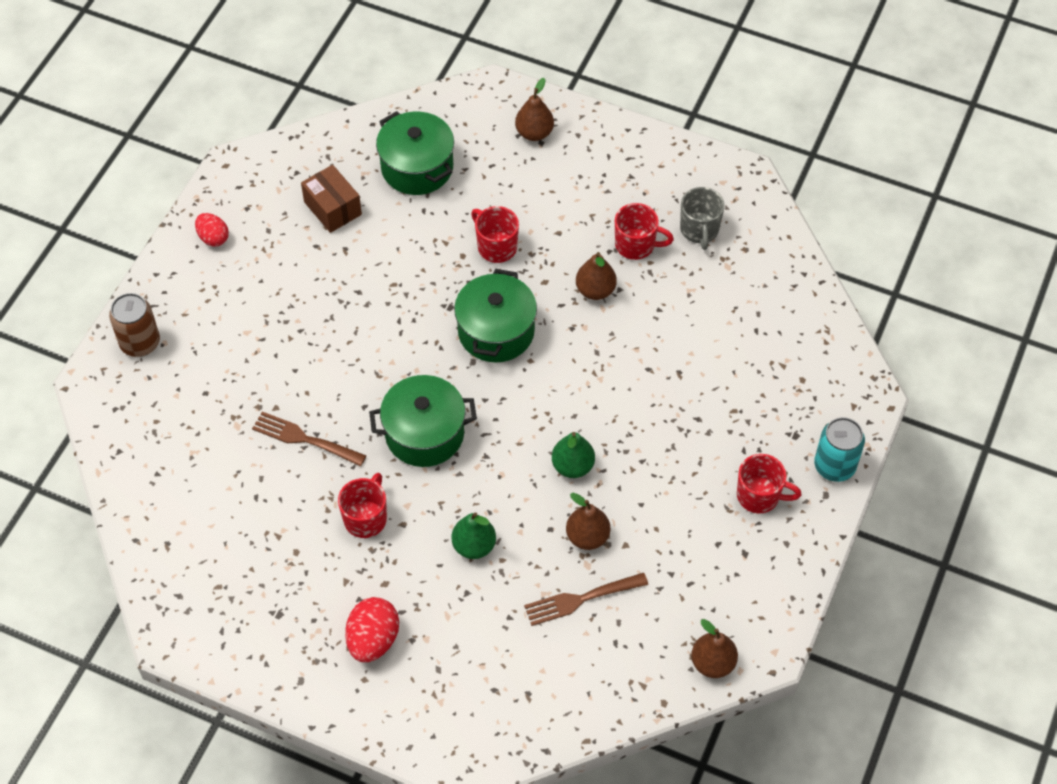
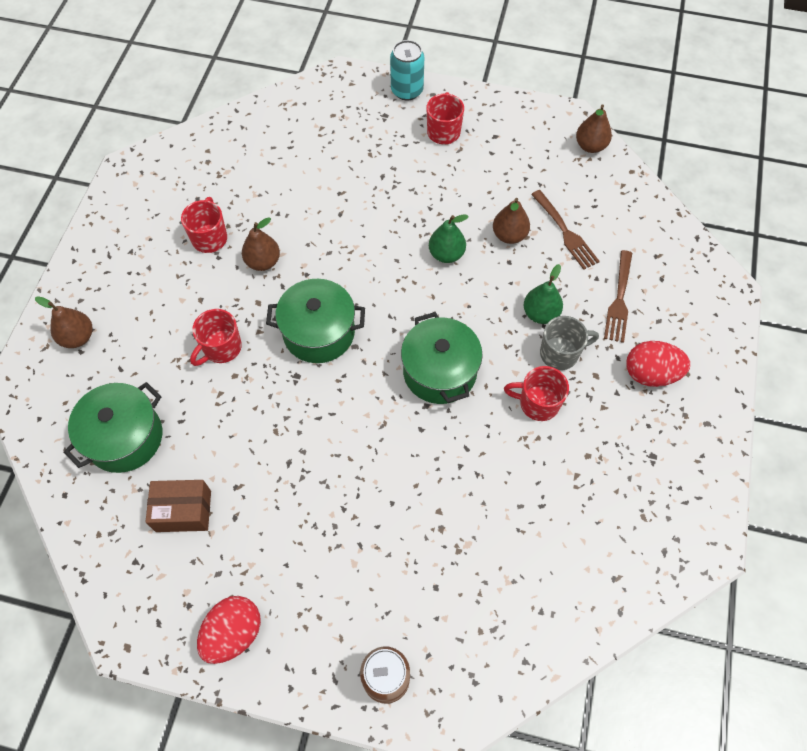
camera: 100 degrees left, 5 degrees up
(213, 238) = (233, 633): red egg -> red egg, size x1.56
(304, 439) = (468, 475): brown fork -> brown fork (619, 300)
(333, 208) = (183, 511): brown box -> brown box turned 45 degrees clockwise
(699, 230) = (189, 194): grey mug -> grey mug (560, 353)

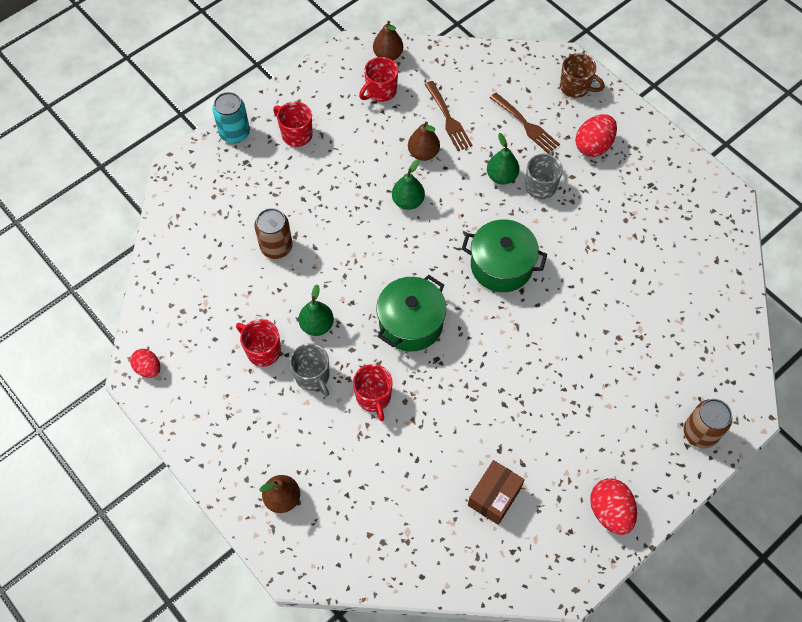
camera: 55 degrees left, 0 degrees up
(125, 437) = (403, 507): green pot -> none
(138, 172) = (148, 368): none -> red egg
(210, 289) = (312, 376): none -> grey mug
(263, 262) = (317, 325): brown pear -> green pear
(318, 186) = (276, 247): none -> brown can
(537, 403) = (568, 223): red mug -> red mug (380, 91)
(565, 232) = (448, 119): brown fork -> brown fork turned 60 degrees clockwise
(706, 317) = (575, 87): none -> brown mug

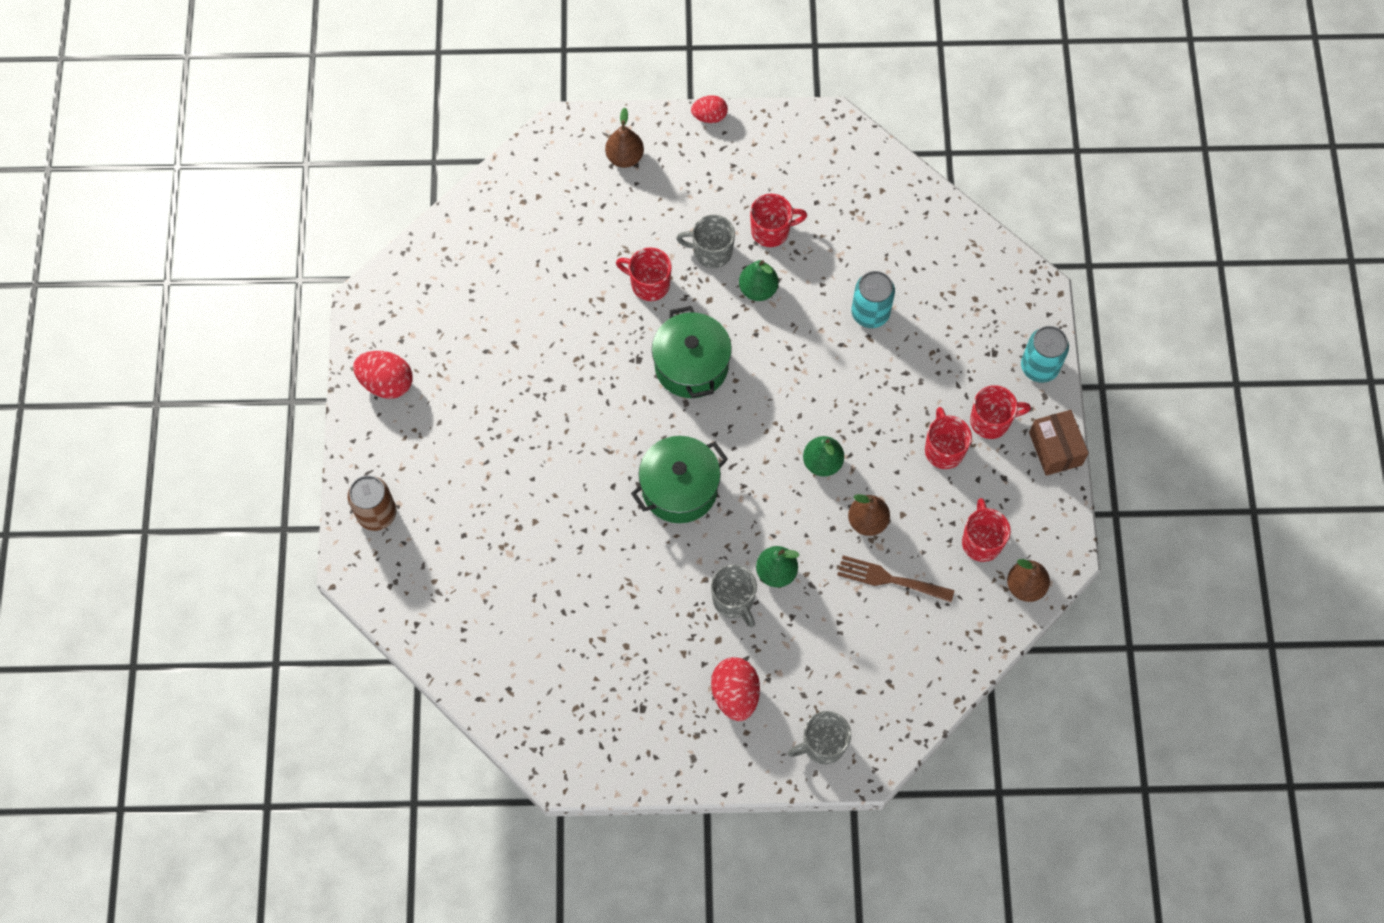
camera: 130 degrees right, 5 degrees up
(148, 368) = (832, 136): red egg -> red egg (709, 116)
(276, 247) = (870, 313): brown can -> turquoise can
(338, 145) = (944, 449): none -> red mug
(494, 496) = (481, 308): brown box -> brown box (1055, 448)
(526, 125) = (817, 650): brown fork -> none
(575, 87) = (822, 744): brown mug -> grey mug

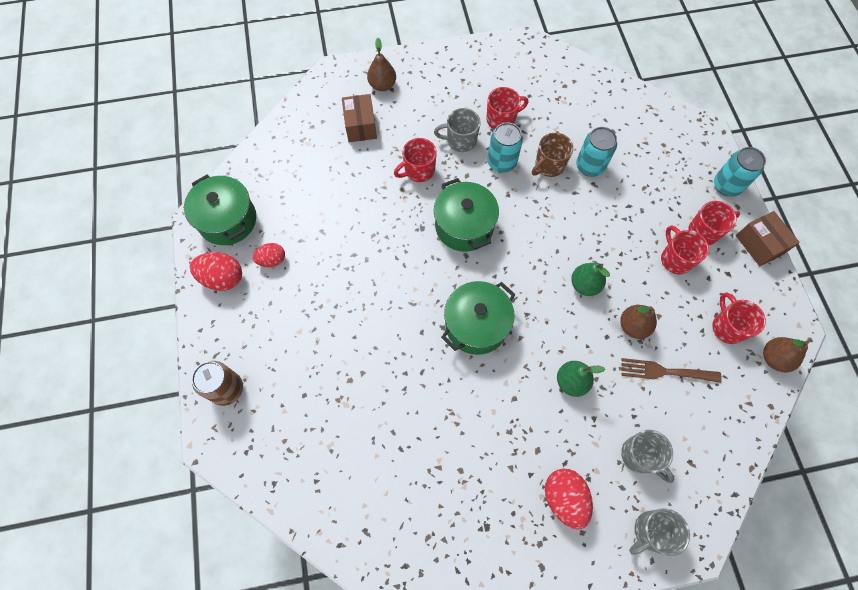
camera: 10 degrees left, 0 degrees up
(401, 310) = (228, 220): none -> green pot
(586, 211) = (360, 126): none -> brown box
(649, 284) = (418, 171): red mug -> red mug turned 45 degrees counterclockwise
(709, 116) = (438, 50): red egg -> red egg (272, 260)
(733, 600) = (542, 412): grey mug -> grey mug (639, 456)
(758, 289) = (501, 162): green pear -> turquoise can
(817, 303) = (548, 166): none -> brown mug

